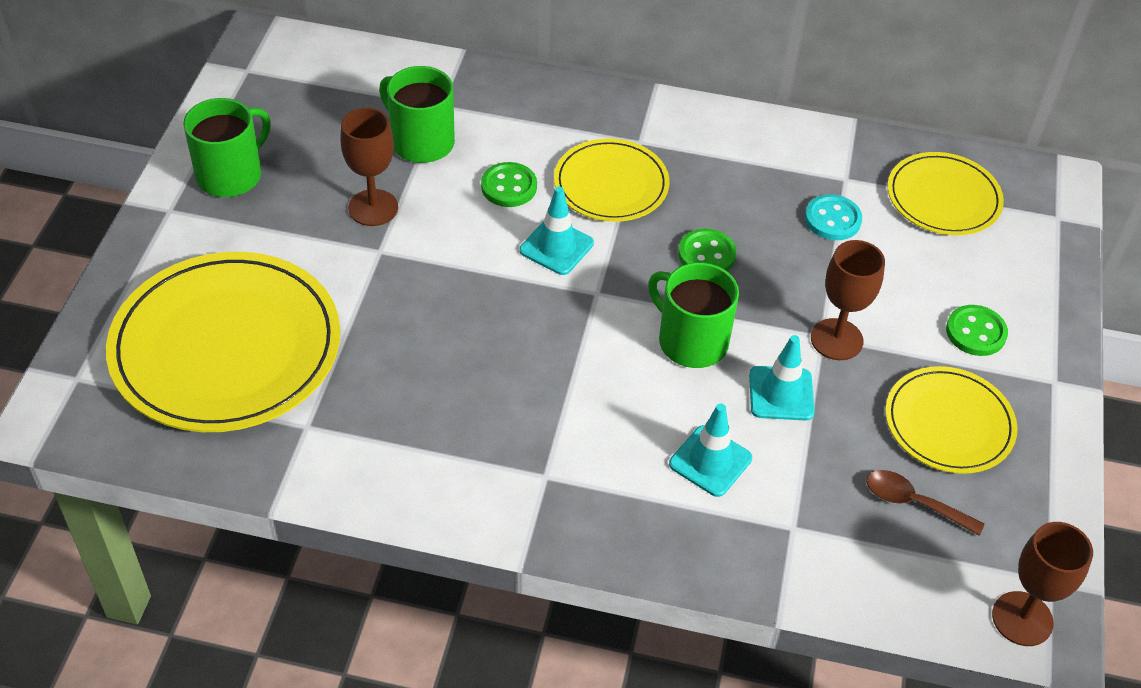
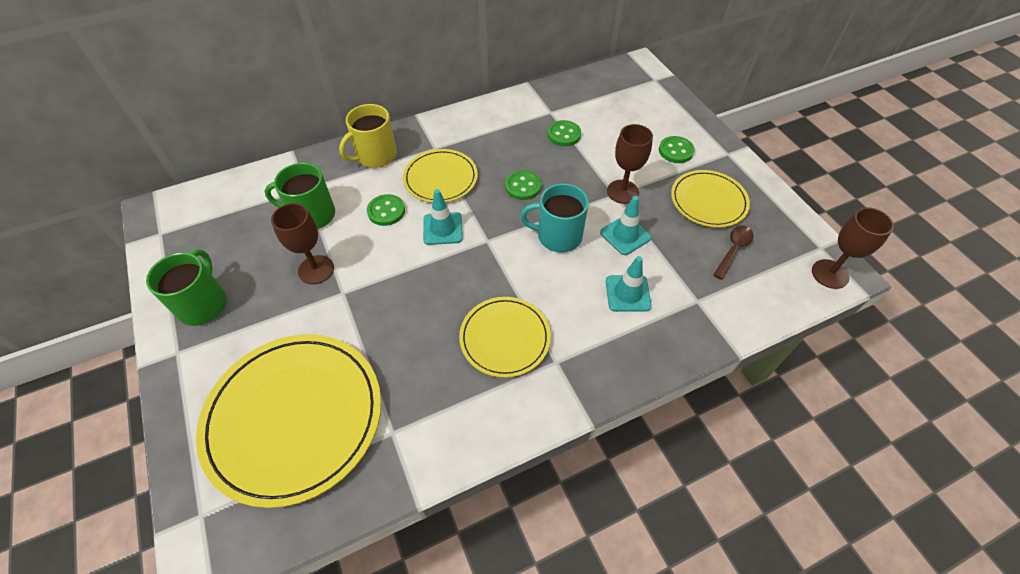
camera: 35 degrees left, 5 degrees up
(557, 110) = (375, 156): none -> yellow mug
(691, 341) = (558, 236): green mug -> turquoise mug
(832, 219) = (564, 134): turquoise button -> green button
(913, 503) = (733, 250): brown spoon -> brown spoon turned 135 degrees clockwise
(943, 198) = (601, 97): yellow plate -> yellow plate (505, 338)

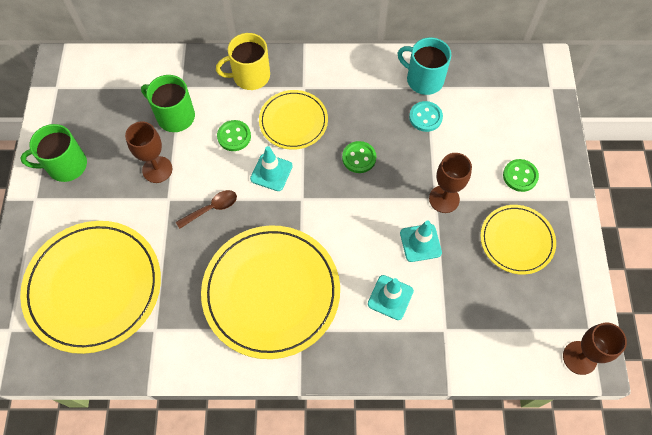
camera: 25 degrees right, 10 degrees up
(203, 304) = (66, 165): green mug -> green mug turned 135 degrees counterclockwise
(505, 338) = (271, 292): yellow plate -> yellow plate, size x1.78
(558, 236) = (362, 219): turquoise mug -> turquoise mug (424, 79)
(564, 134) = (425, 117): green button -> turquoise button
(733, 250) = (507, 297): brown spoon -> brown spoon (212, 208)

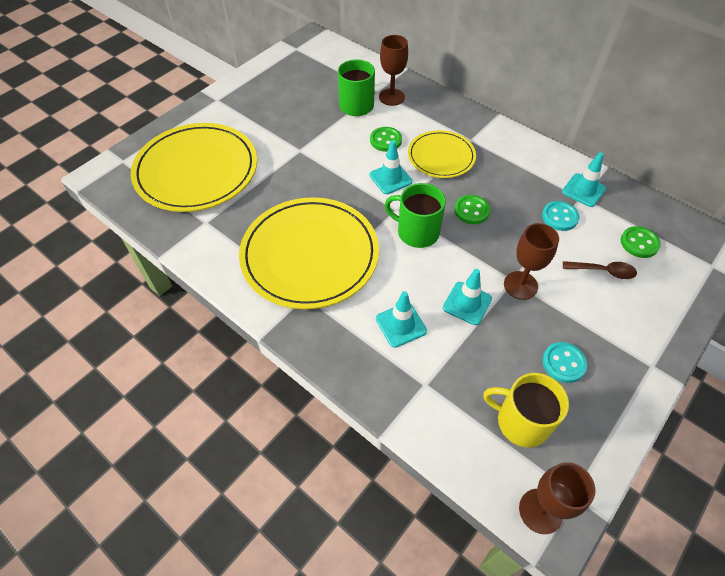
camera: 40 degrees right, 10 degrees down
(66, 165) = (255, 93): green mug -> green mug (417, 232)
(157, 169) = (311, 129): brown goblet -> brown goblet (391, 97)
(212, 208) = (323, 174): brown spoon -> brown spoon (603, 271)
(250, 76) = (436, 111): yellow mug -> yellow mug (521, 421)
(424, 79) = (583, 190): turquoise mug -> turquoise traffic cone
(516, 240) = (563, 363): yellow plate -> turquoise button
(520, 176) = (614, 314): green button -> green button (639, 243)

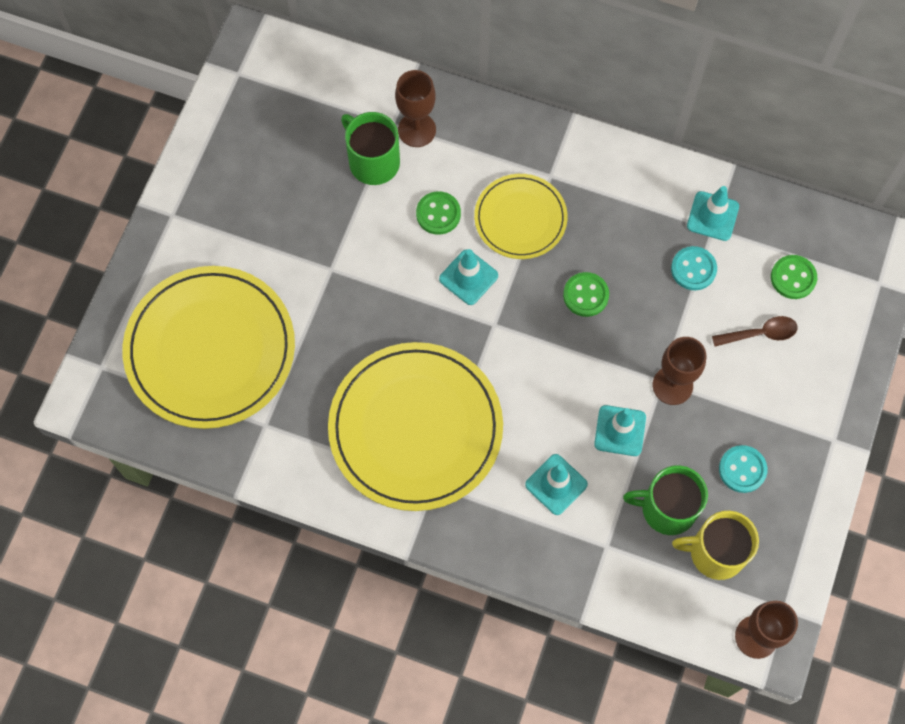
camera: 20 degrees left, 15 degrees up
(417, 232) = (530, 351): green mug -> green mug (667, 508)

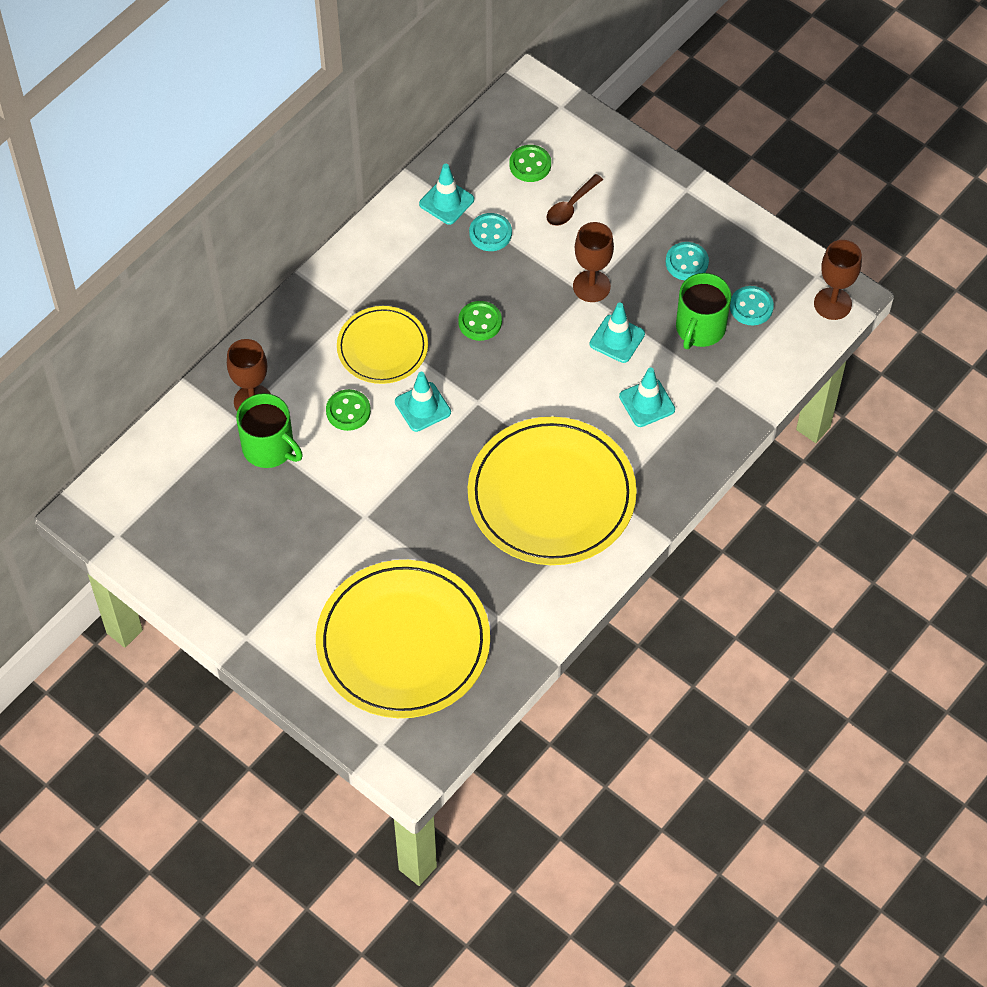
camera: 70 degrees left, 10 degrees down
(373, 162) = (269, 448): green mug -> green mug turned 120 degrees counterclockwise
(715, 552) = (751, 307): yellow mug -> turquoise button
(760, 333) = (571, 206): brown spoon -> brown spoon turned 150 degrees counterclockwise

